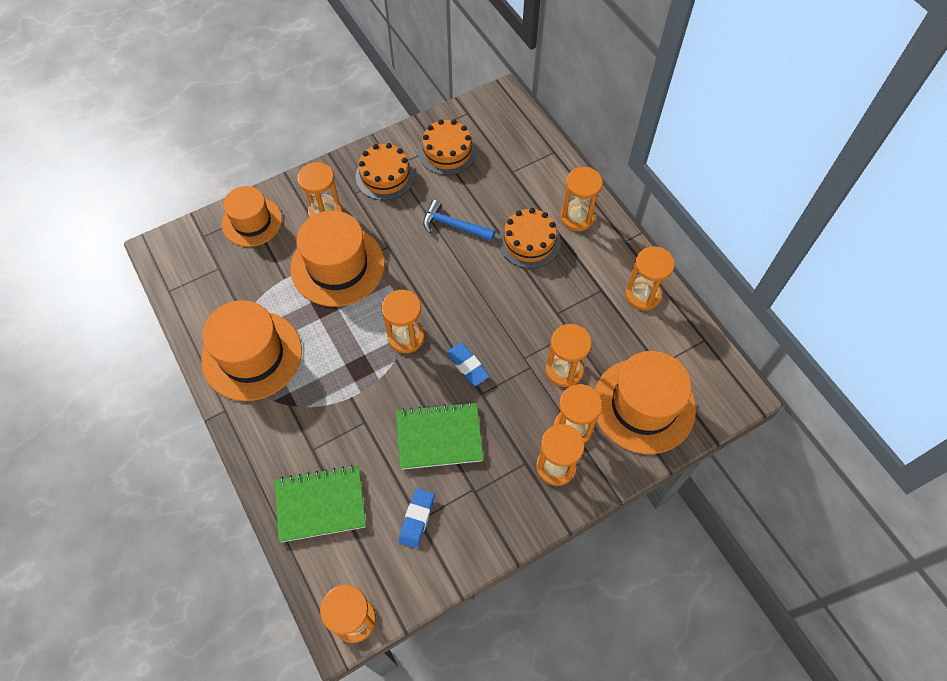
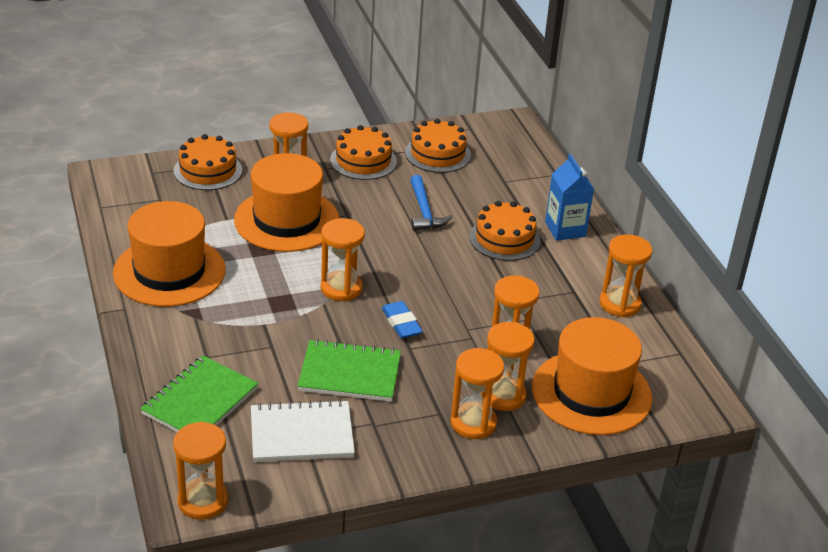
camera: 10 degrees right, 25 degrees down
(252, 222) = (208, 170): orange hat -> orange cake
(320, 504) = (200, 401): green notebook -> green notebook turned 60 degrees counterclockwise
(417, 519) = (301, 434): blue eraser -> white notebook
(453, 225) = (424, 211): blue hammer -> blue hammer turned 135 degrees counterclockwise
(577, 217) = (565, 229): orange hourglass -> blue carton

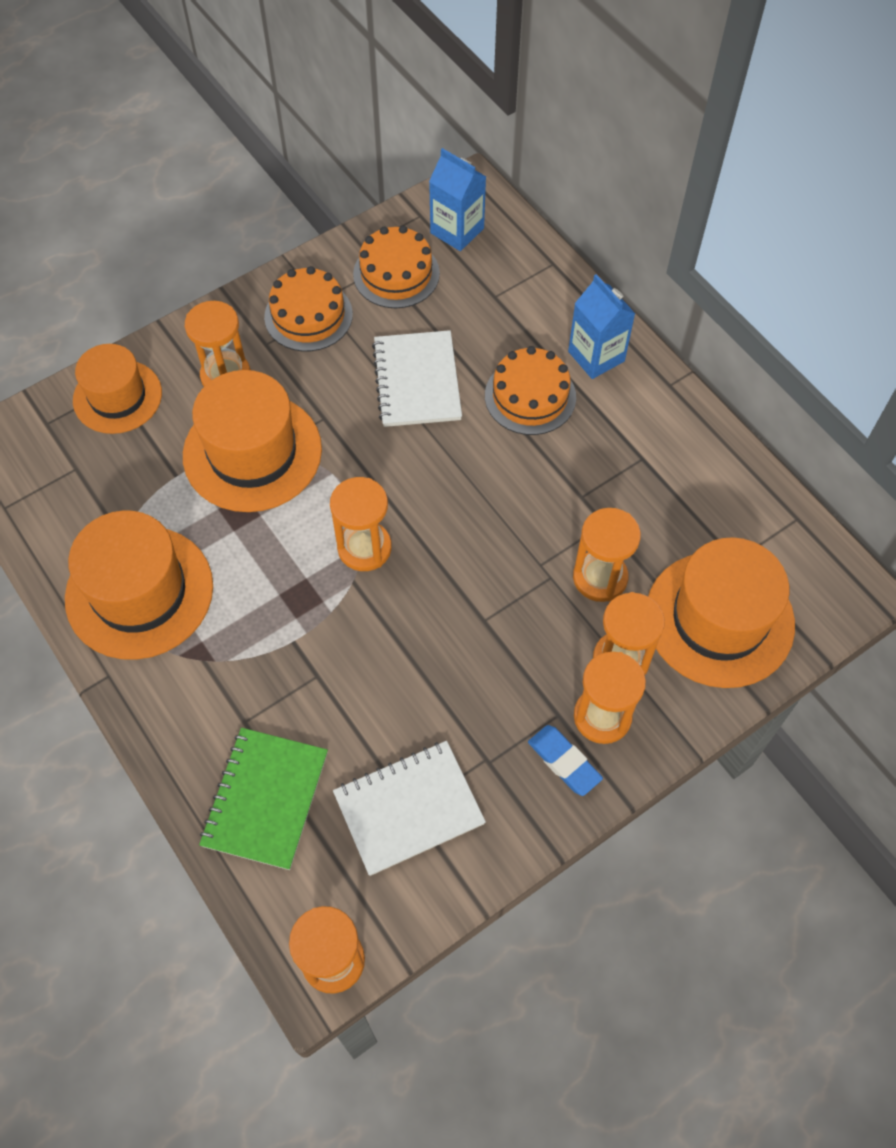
camera: 15 degrees left, 25 degrees up
(208, 170) = (117, 397): orange cake -> orange hat
(350, 373) = (428, 688): green notebook -> none
(401, 323) = (459, 582): blue eraser -> blue eraser (564, 762)
(424, 211) = (417, 381): blue hammer -> white notebook
(493, 142) = (457, 231): none -> blue carton
(620, 304) = (702, 461): orange hourglass -> none

